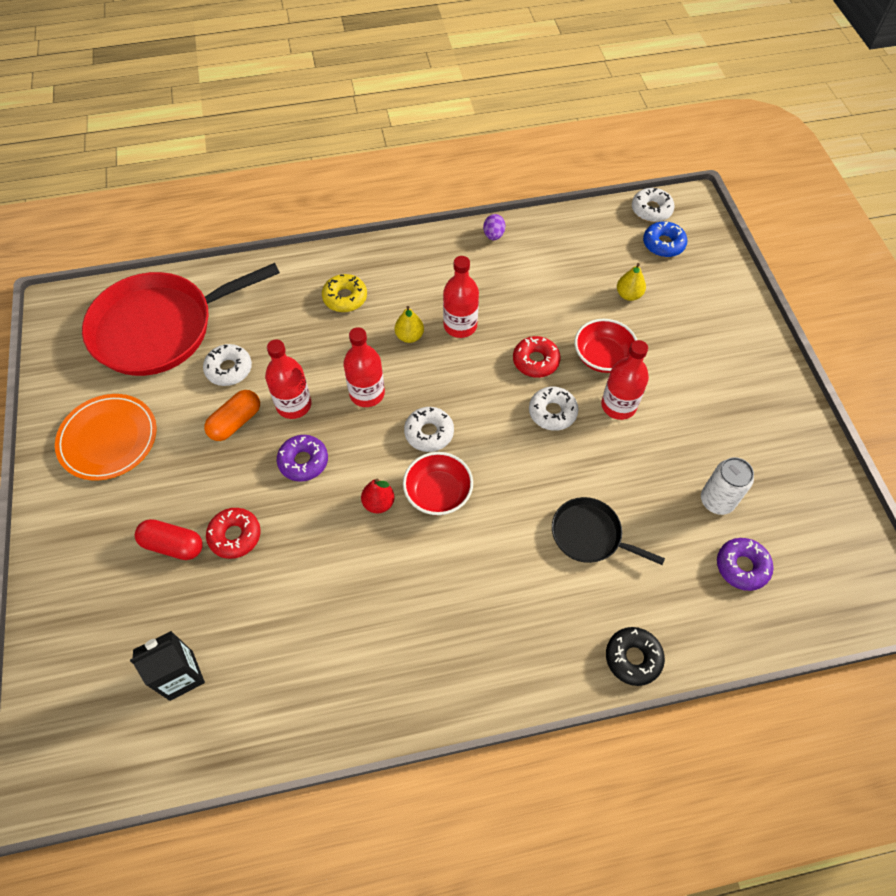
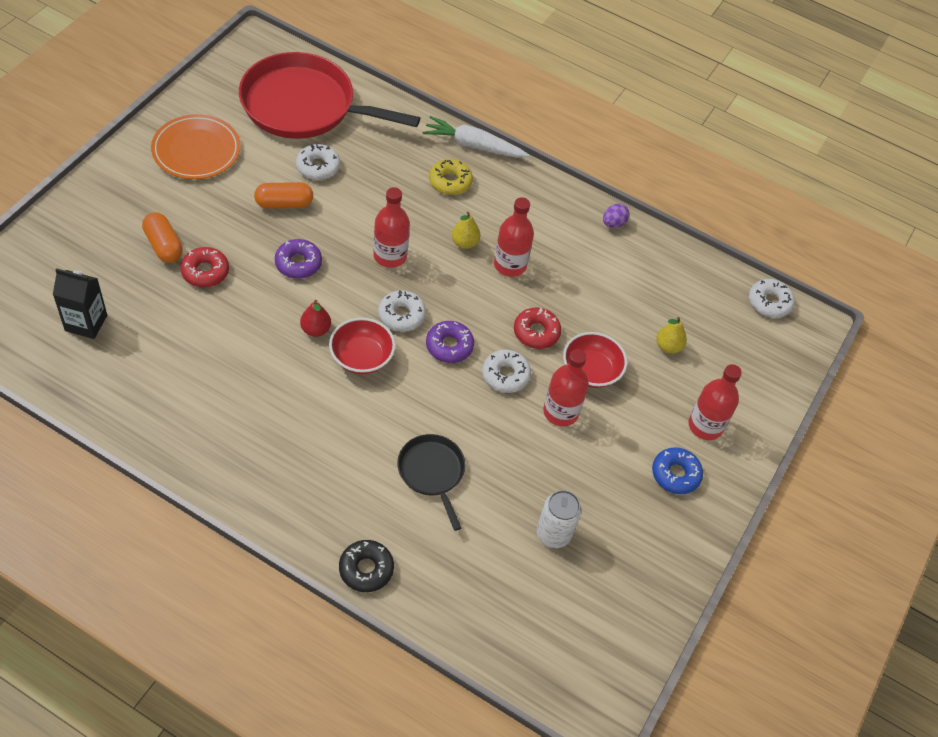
camera: 35 degrees right, 5 degrees down
(173, 545) = (163, 245): red capsule -> orange capsule
(294, 405) = (333, 223): red bottle -> red bottle (705, 426)
(330, 256) = (473, 145): none -> white carrot
(663, 244) = (746, 334): blue donut -> blue donut (675, 474)
(742, 566) = (516, 589): purple donut -> purple donut (449, 346)

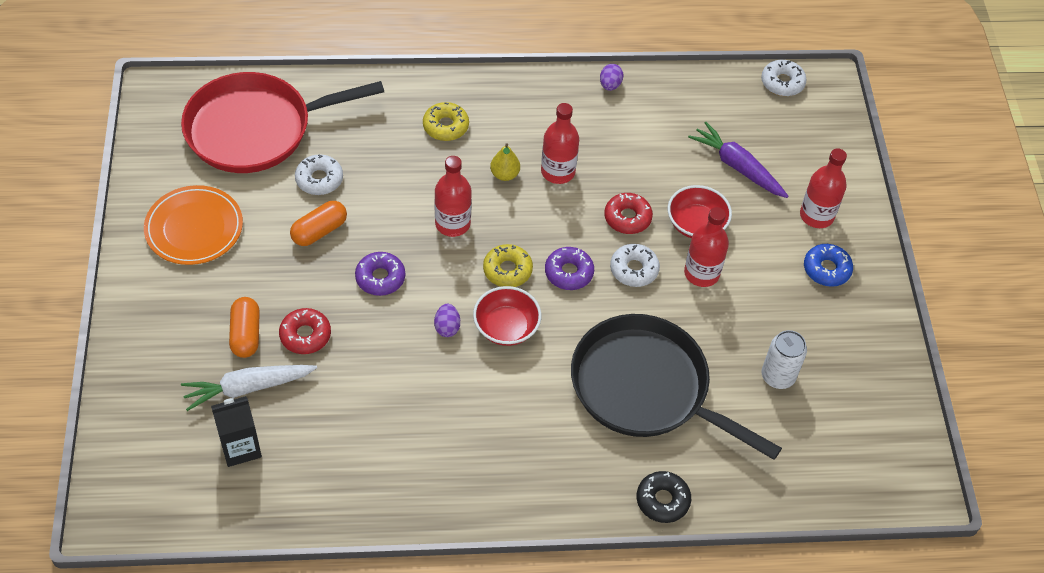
camera: 30 degrees left, 0 degrees up
(163, 245) = (246, 334): orange capsule -> orange capsule turned 60 degrees clockwise
(315, 329) = (447, 327): red pear -> purple egg
(401, 315) = (507, 270): white donut -> yellow donut
(432, 472) = (645, 388): black pan -> black pan, size x2.02
(473, 145) = (437, 81): white carrot -> white carrot (248, 388)
(668, 346) = (737, 167): yellow pear -> purple carrot

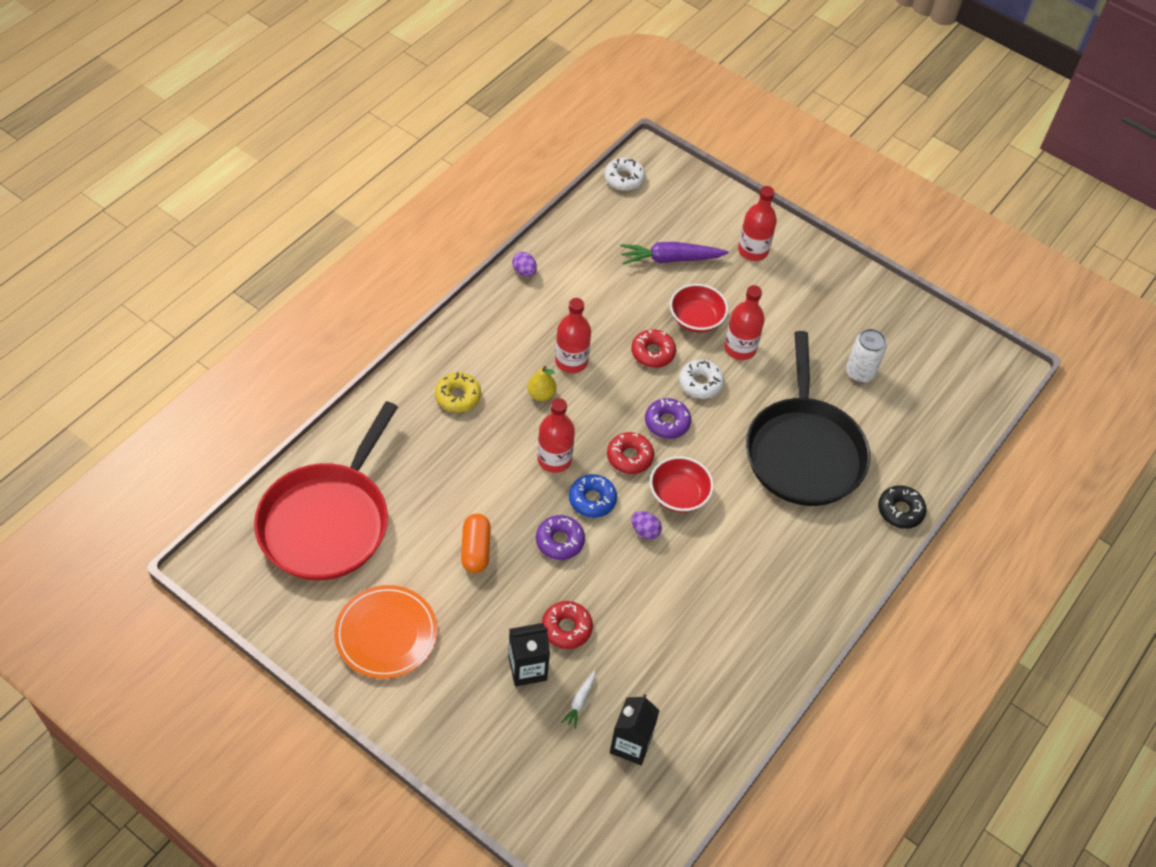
camera: 50 degrees left, 0 degrees up
(246, 334) = (527, 668): orange capsule -> black carton
(248, 388) = (580, 701): white carrot -> white carrot, size x0.48
(319, 179) = (425, 514): white donut -> none
(507, 270) = (629, 457): yellow donut -> red donut
(645, 388) = (804, 452): black pan -> black pan turned 75 degrees counterclockwise
(826, 269) = (800, 280): blue donut -> blue donut (592, 500)

